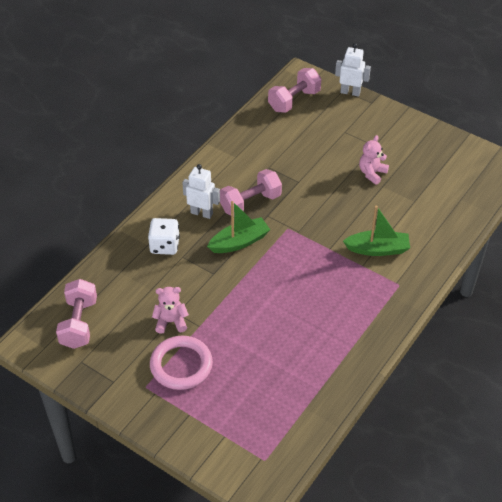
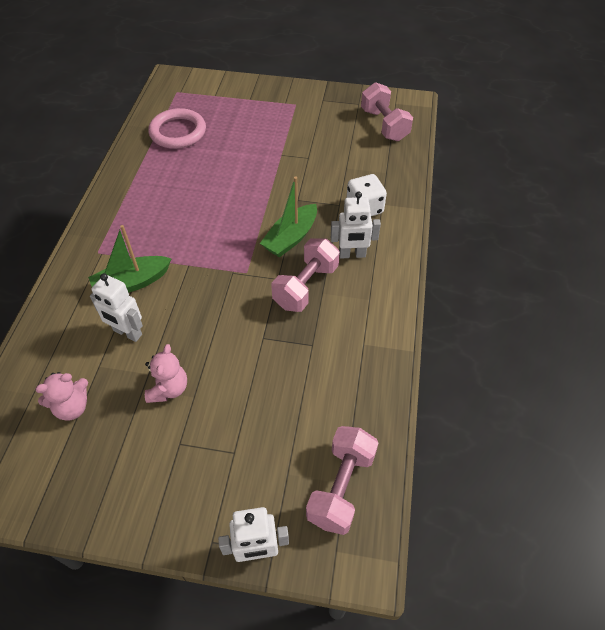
camera: 155 degrees right, 5 degrees up
(171, 322) = (308, 149): pink teddy bear -> pink teddy bear (72, 407)
(181, 365) = (277, 124): pink ring -> pink ring (178, 132)
(390, 215) = (127, 333): none -> white robot

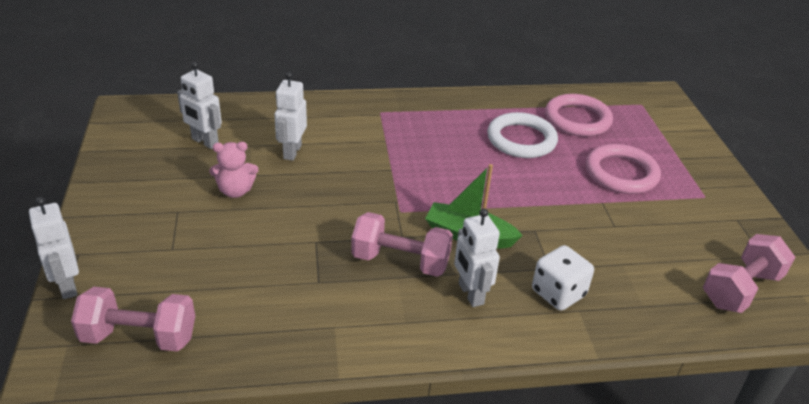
camera: 70 degrees right, 15 degrees down
(72, 407) = (204, 142): pink teddy bear -> white robot
(132, 283) = (352, 140): green boat -> none
(188, 172) = (521, 139): none -> white ring
(254, 133) = (621, 173): none -> pink ring

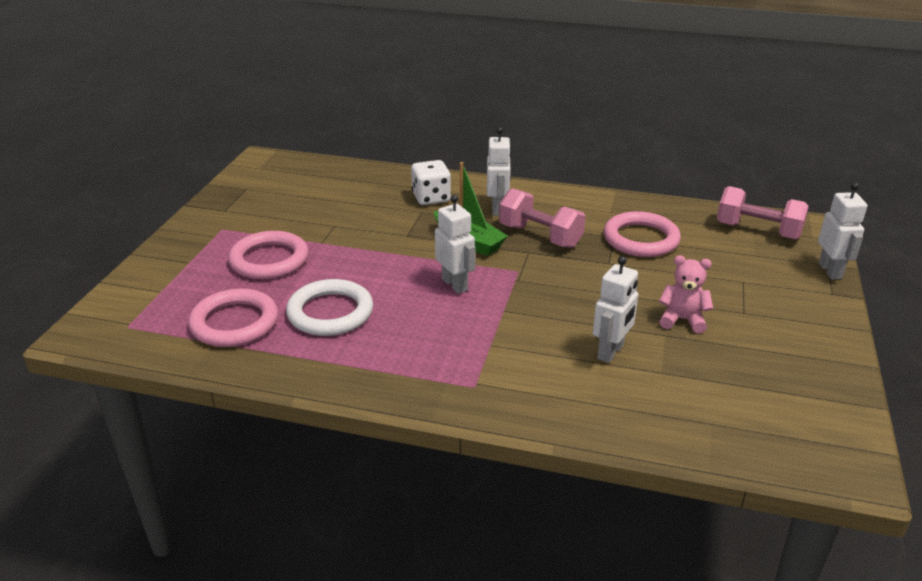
camera: 155 degrees left, 5 degrees down
(204, 142) = (721, 388): white robot -> white robot (455, 284)
(287, 284) = (641, 239): none -> pink ring
(741, 289) = (295, 177): pink dumbbell -> none

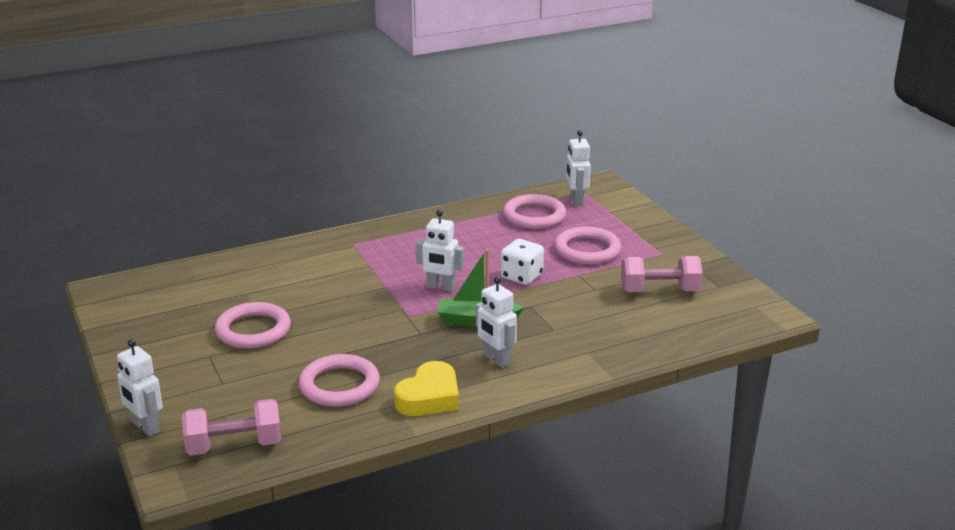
camera: 140 degrees right, 5 degrees down
(330, 312) = (491, 241): white ring -> none
(431, 198) = (566, 344): white dice -> white dice (521, 276)
(540, 236) = (427, 350): pink dumbbell -> pink dumbbell (659, 291)
(579, 206) = (429, 397): none -> yellow heart
(611, 352) = (287, 291): white robot -> white robot (576, 200)
(682, 320) = (253, 330): pink teddy bear -> pink ring

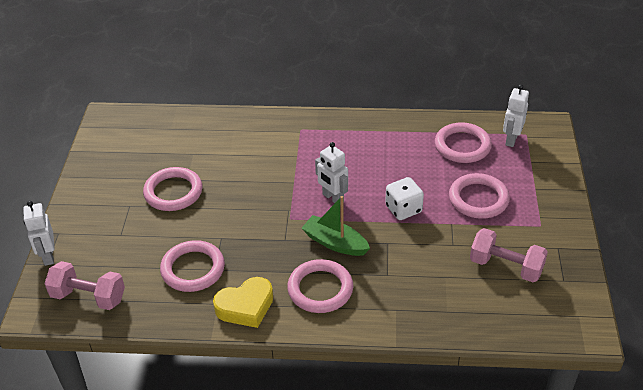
camera: 30 degrees right, 15 degrees up
(496, 360) = (320, 289): white robot -> pink ring

